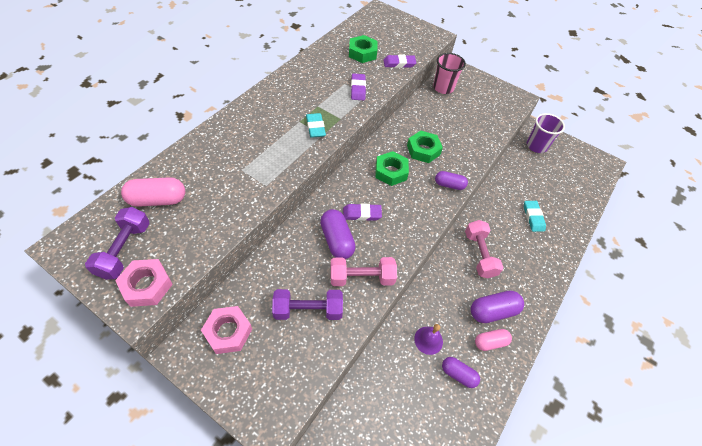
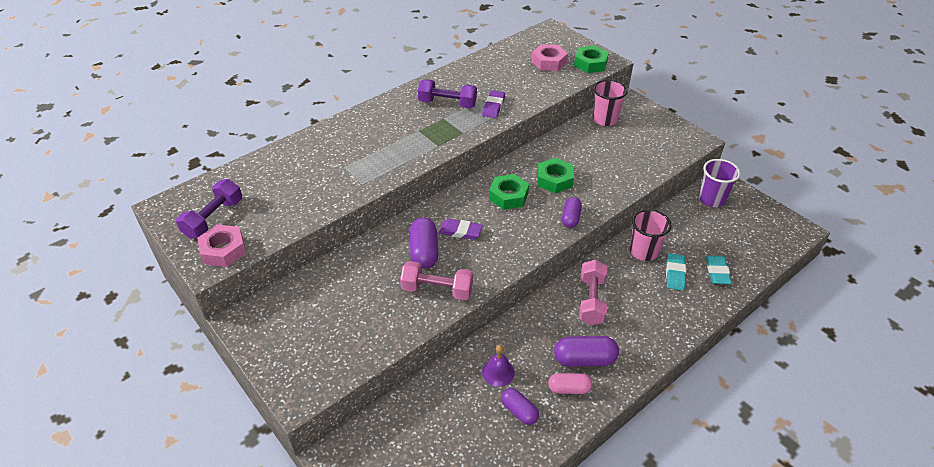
camera: 20 degrees right, 10 degrees down
(157, 200) = (256, 182): pink capsule -> none
(228, 332) = (287, 312): pink nut -> pink nut (549, 62)
(308, 310) = (371, 308): purple dumbbell -> purple dumbbell (447, 103)
(315, 127) = (433, 138): turquoise eraser -> turquoise eraser (717, 272)
(362, 53) = (513, 72): green nut -> green nut (590, 64)
(399, 63) = (550, 86): purple eraser -> none
(449, 185) = (570, 218): purple capsule -> purple capsule turned 75 degrees clockwise
(503, 201) = (643, 251): none -> pink cup

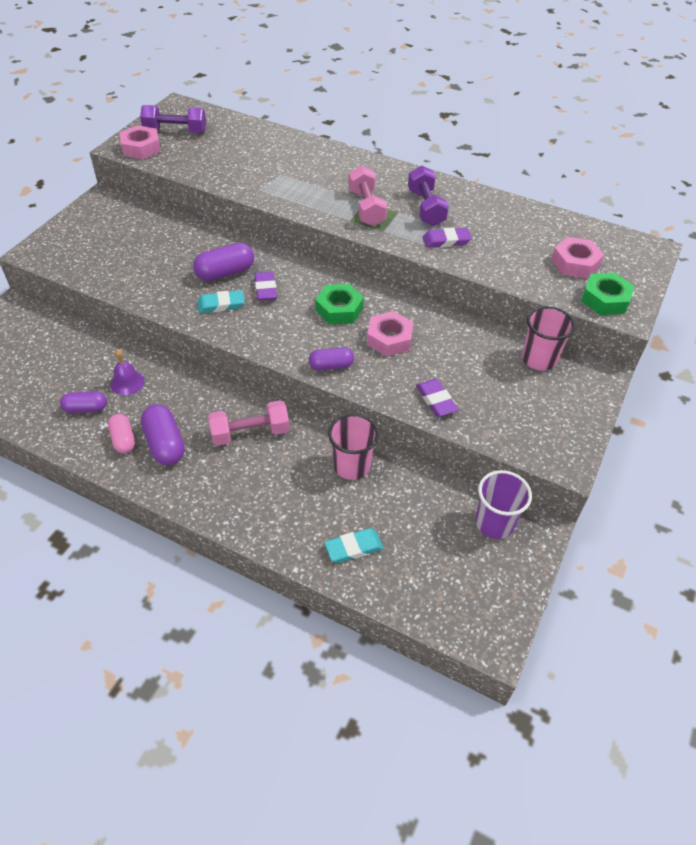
camera: 65 degrees right, 5 degrees up
(437, 290) = (179, 294): pink dumbbell -> pink dumbbell (366, 208)
(519, 411) = (86, 408): purple capsule -> purple capsule turned 60 degrees clockwise
(554, 180) = (389, 339): green nut -> pink nut
(626, 176) = (436, 400): none -> purple eraser
(675, 274) = (328, 503): turquoise eraser -> turquoise eraser (221, 304)

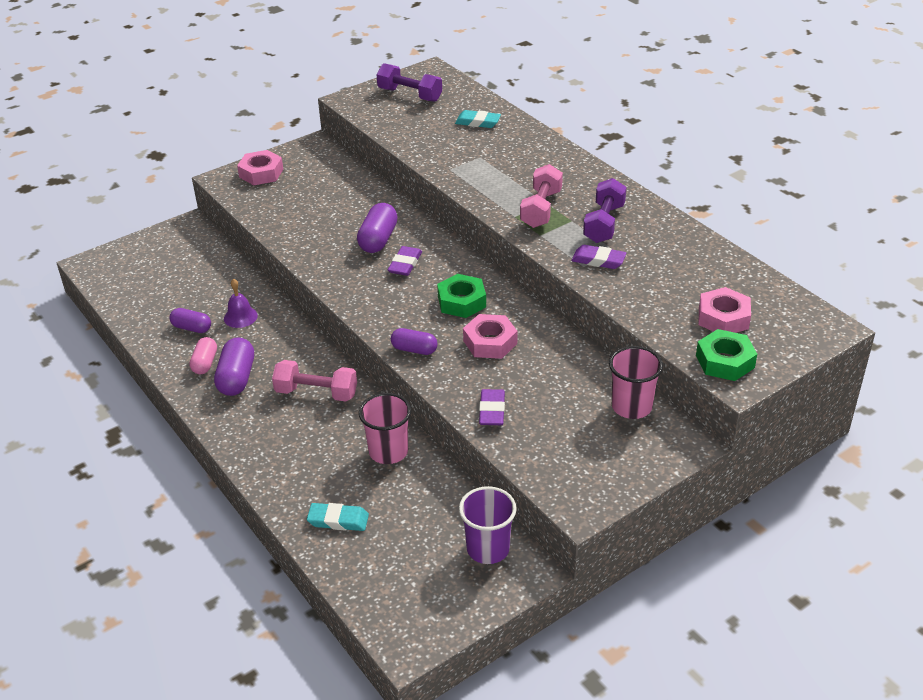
camera: 30 degrees right, 10 degrees down
(141, 148) = (366, 104): pink nut -> pink nut (261, 173)
(221, 304) = (353, 267): turquoise eraser -> turquoise eraser (478, 122)
(225, 273) = (378, 239): purple capsule -> purple capsule turned 75 degrees counterclockwise

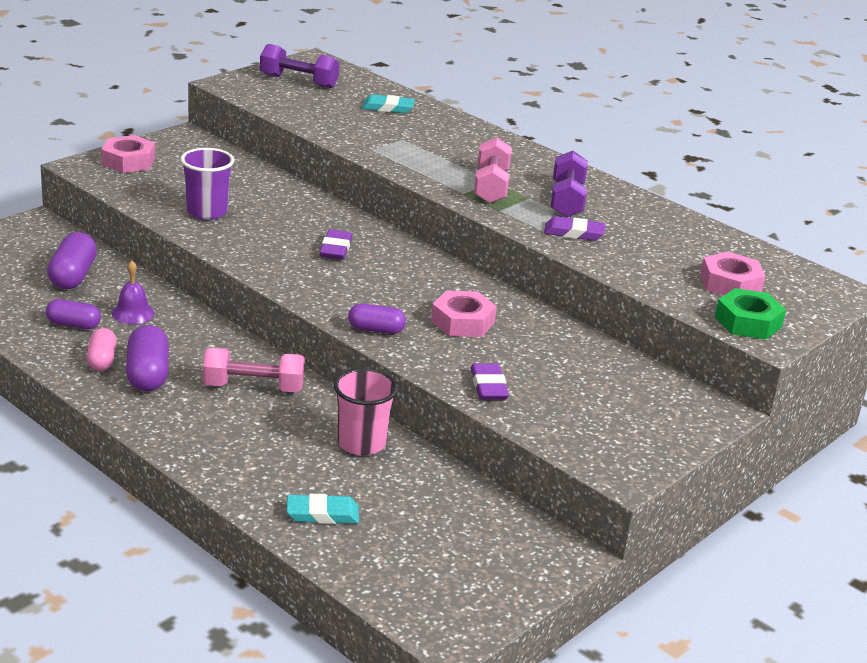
camera: 15 degrees left, 10 degrees down
(378, 239) = (295, 226): purple capsule -> purple capsule (73, 276)
(461, 302) = (415, 284): green nut -> none
(488, 549) = (513, 535): purple cup -> purple cup (207, 212)
(631, 406) = (645, 379): pink cup -> none

